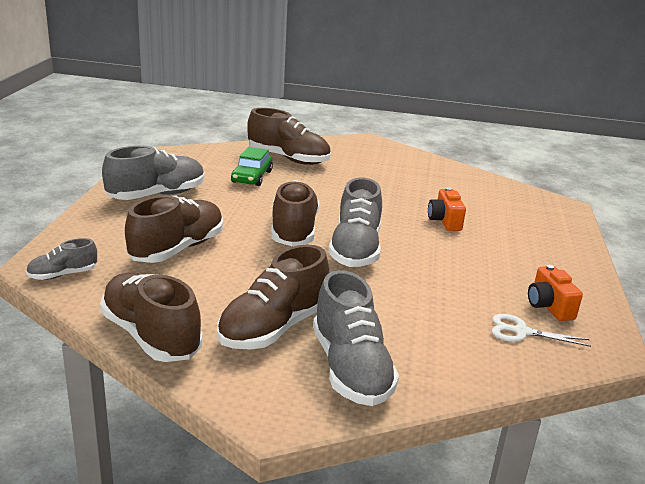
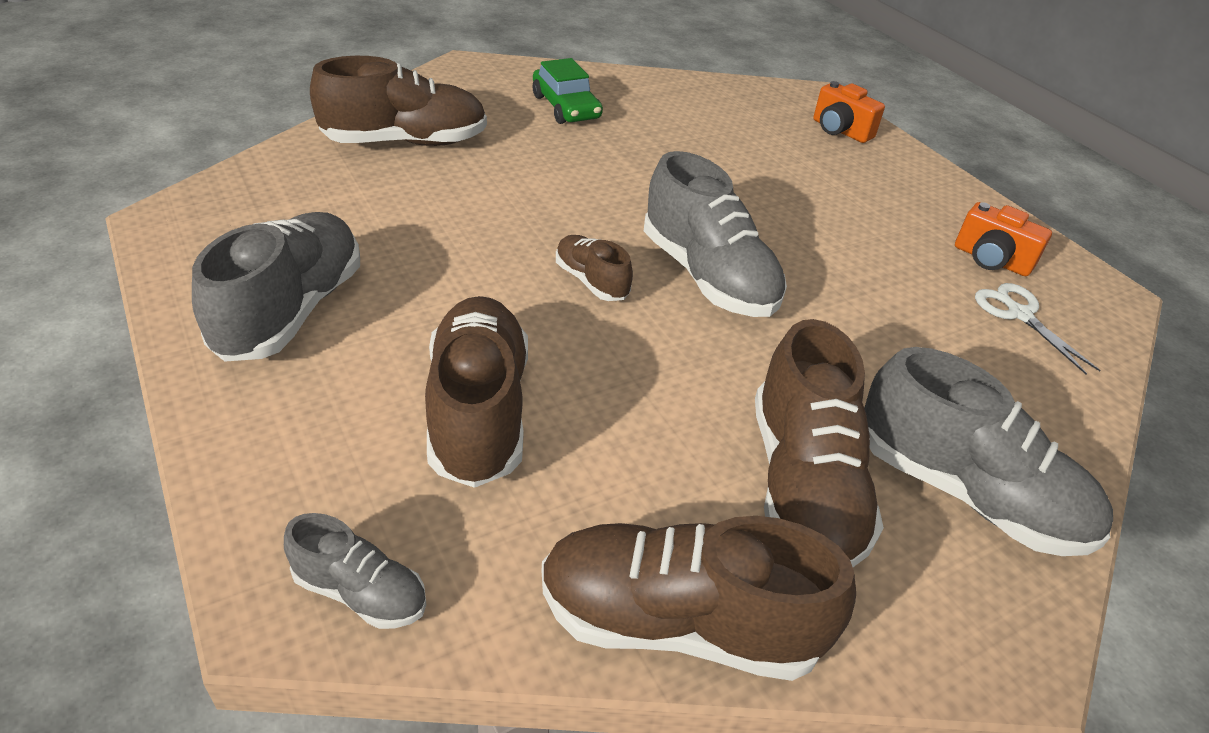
camera: 40 degrees left, 15 degrees up
(63, 275) = (360, 592): grey shoe -> grey shoe turned 90 degrees counterclockwise
(252, 177) = (397, 201): green car -> green car (566, 107)
(294, 230) = (591, 281): brown shoe -> brown shoe, size x0.52
(444, 221) = (737, 174): orange camera -> orange camera (840, 130)
(521, 332) = (1019, 314): white scissors -> white scissors turned 90 degrees clockwise

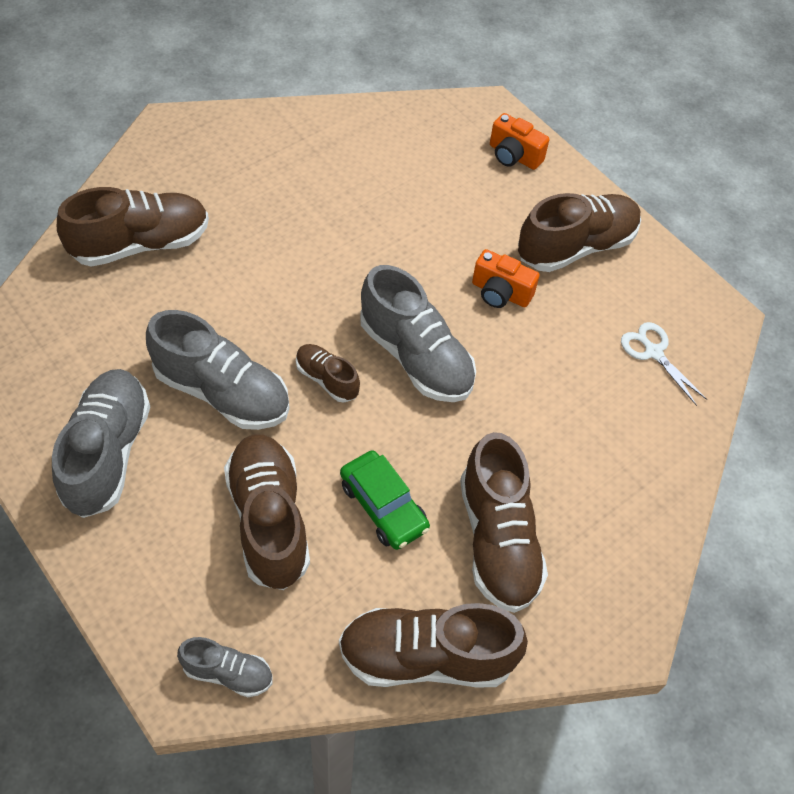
camera: 10 degrees left, 15 degrees up
(566, 107) = (269, 170): green car -> green car (383, 506)
(913, 208) = (576, 247): none -> brown shoe
(966, 493) = (606, 526): grey shoe -> grey shoe (222, 392)
(991, 260) = (636, 296): orange camera -> orange camera (500, 293)

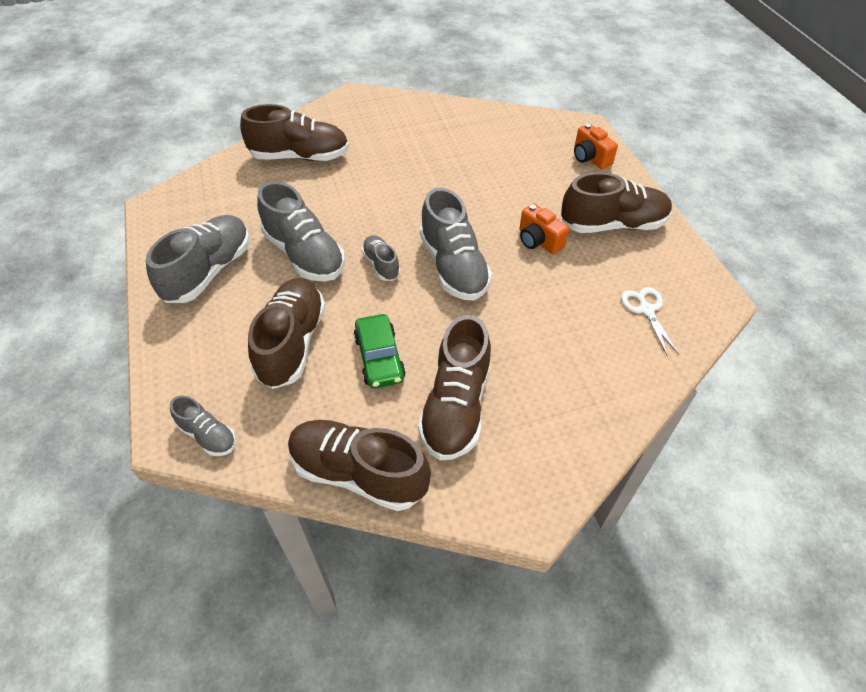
camera: 25 degrees right, 5 degrees down
(327, 379) = (381, 265): brown shoe -> grey shoe

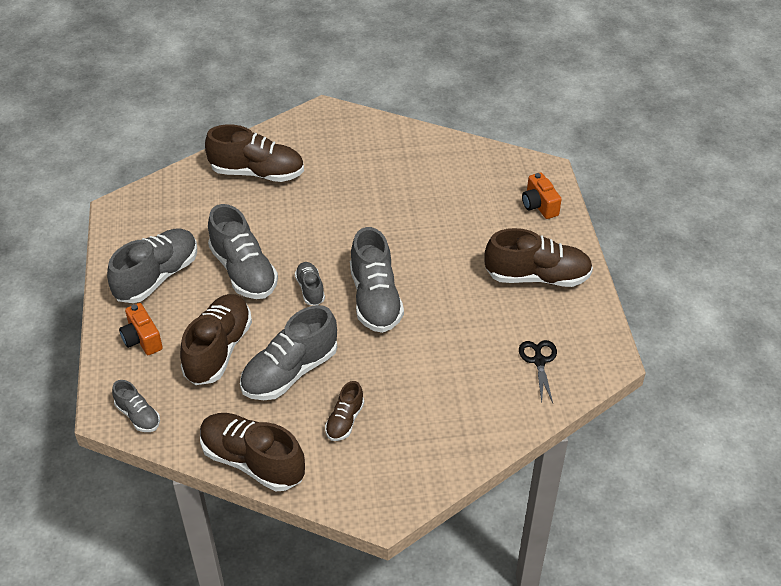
camera: 10 degrees right, 5 degrees down
(379, 358) = (290, 372): green car -> grey shoe
(456, 406) = (345, 421): brown shoe -> brown shoe, size x0.52
(538, 241) = (461, 284): orange camera -> orange camera (142, 339)
(646, 310) = (539, 361): white scissors -> black scissors

